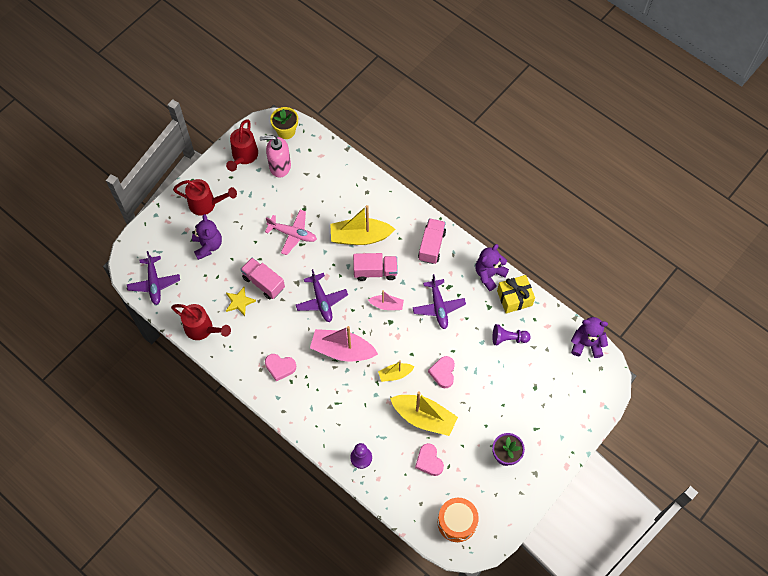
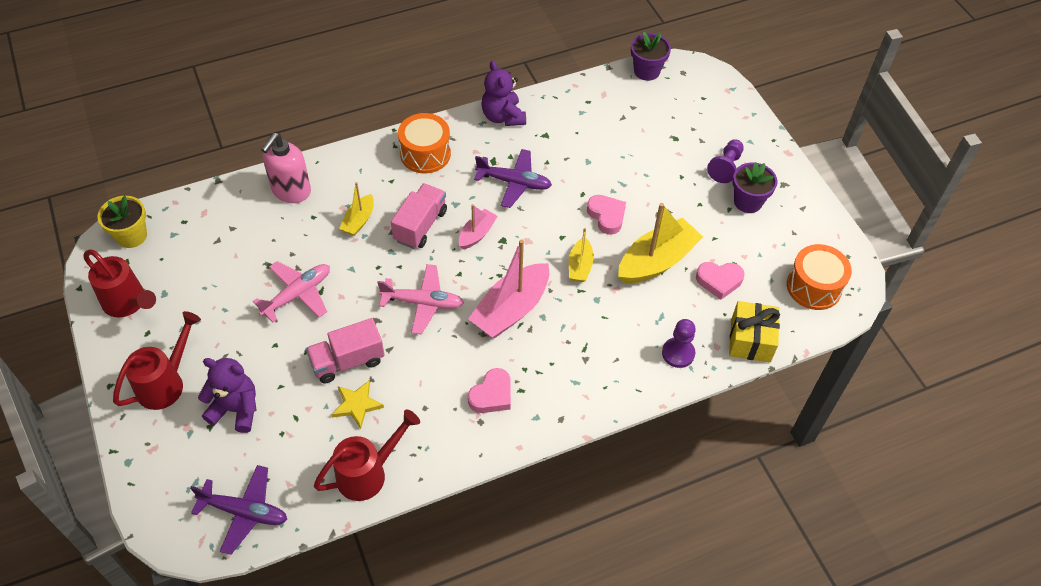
camera: 65 degrees left, 10 degrees down
(279, 166) = (180, 266): pink soap dispenser -> pink soap dispenser (291, 191)
(322, 301) = (423, 303): purple plane -> pink plane
(360, 237) = (359, 220): yellow boat -> yellow boat, size x0.54
(431, 246) = (425, 154): pink truck -> orange drum
(443, 373) = (606, 216): pink heart -> pink heart turned 150 degrees counterclockwise
(508, 338) = (598, 135): purple pawn -> purple pawn (725, 167)
(514, 298) = (549, 107): yellow gift -> yellow gift (750, 340)
(586, 344) = (646, 71): purple teddy bear -> purple flower pot

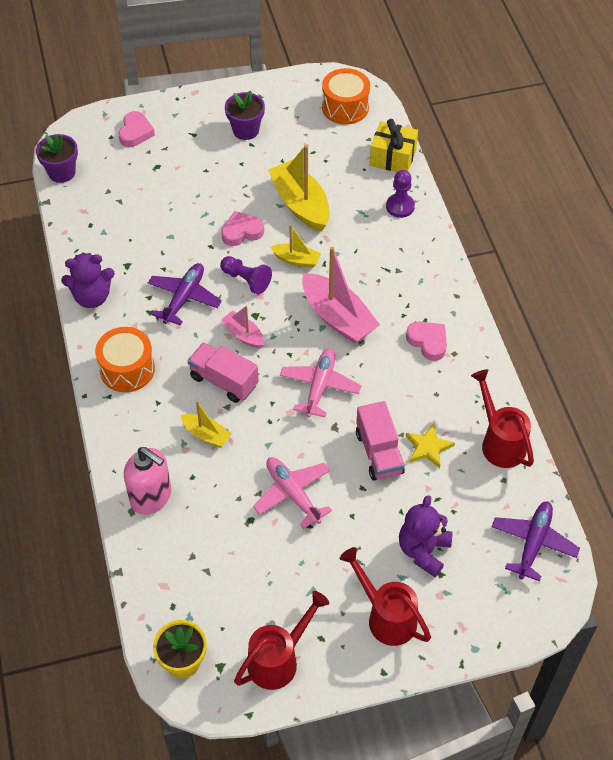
camera: 80 degrees left, 0 degrees up
(719, 281) = (329, 166): pink heart -> pink heart (135, 132)
(725, 167) = (202, 137): purple pawn -> purple pawn (246, 280)

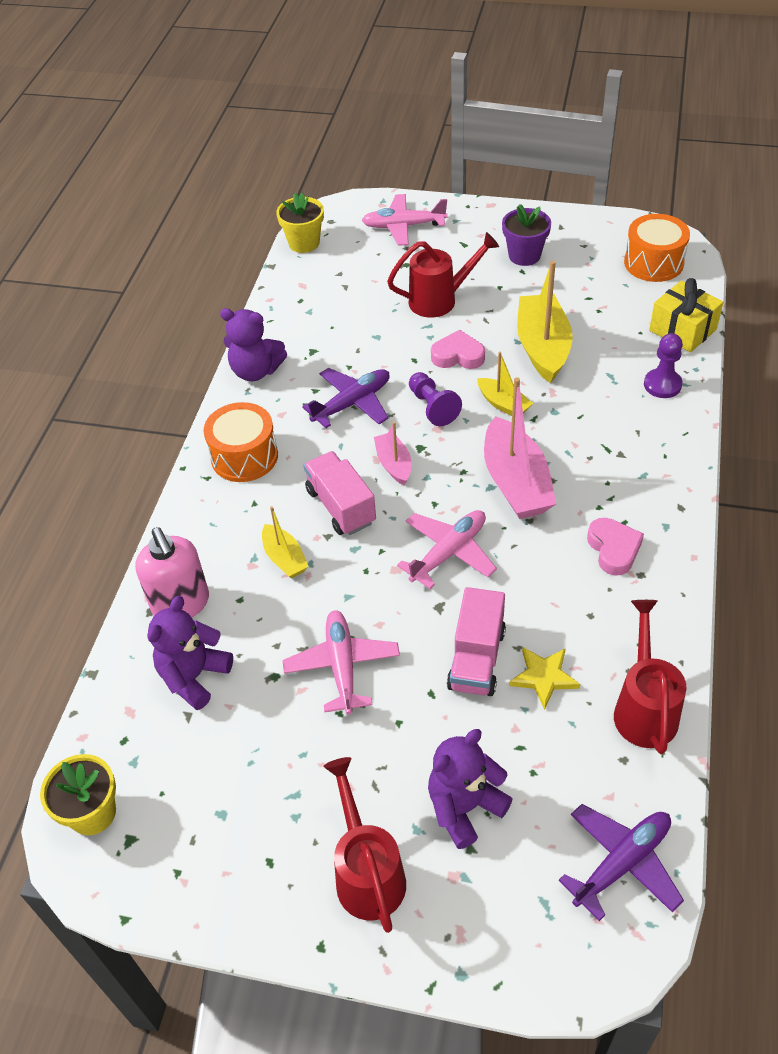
camera: 30 degrees right, 5 degrees down
(62, 172) = (304, 243): purple flower pot -> yellow flower pot
(135, 132) = (403, 226): pink heart -> pink plane
(194, 543) = (194, 676): none -> purple teddy bear
(278, 660) = (201, 865): red watering can -> red watering can (439, 300)

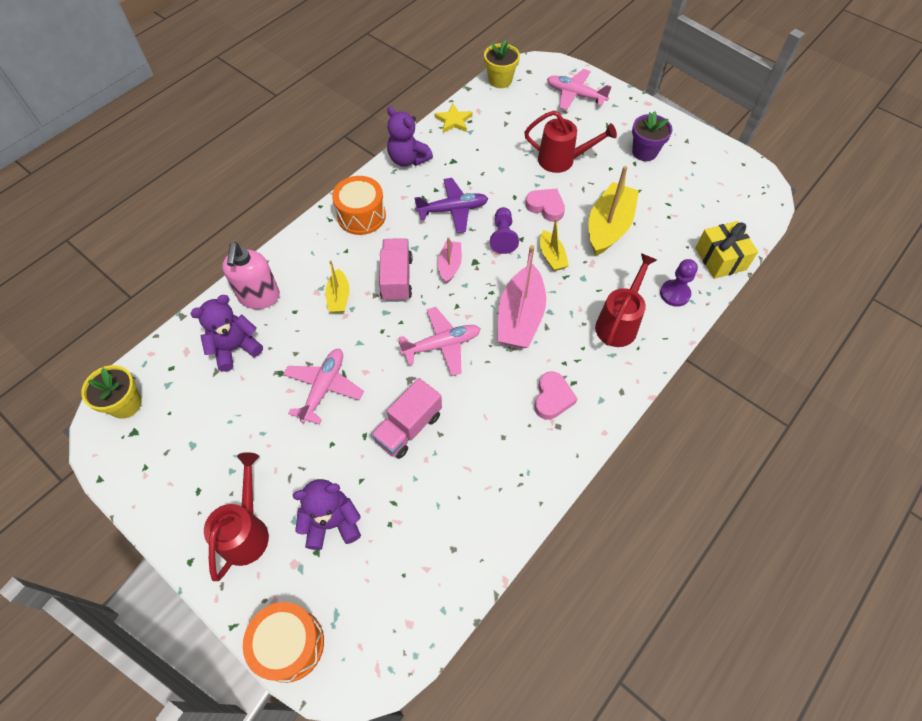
camera: 25 degrees right, 10 degrees up
(543, 677) = (442, 463): yellow star -> yellow star (453, 121)
(622, 863) = (402, 618): purple plane -> none
(644, 709) = (492, 522): red watering can -> red watering can (618, 323)
(653, 263) = (736, 197): orange drum -> orange drum (289, 644)

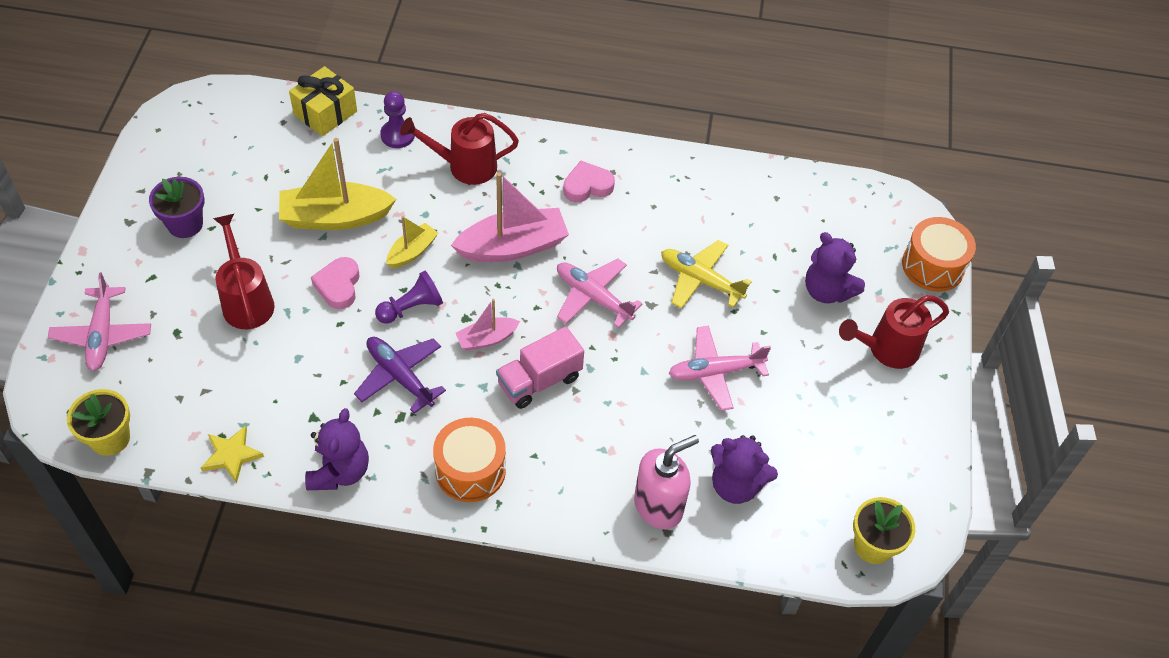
camera: 125 degrees left, 5 degrees down
(339, 297) = (602, 423): yellow boat -> none
(408, 428) = (700, 280): pink truck -> yellow plane

